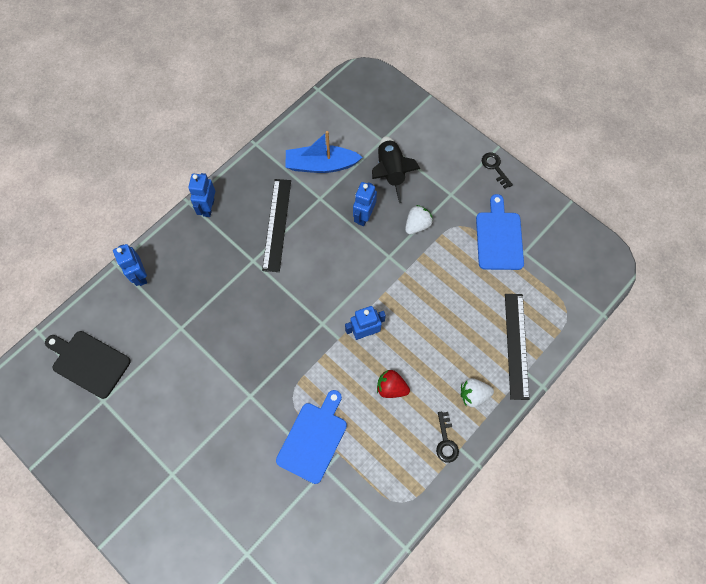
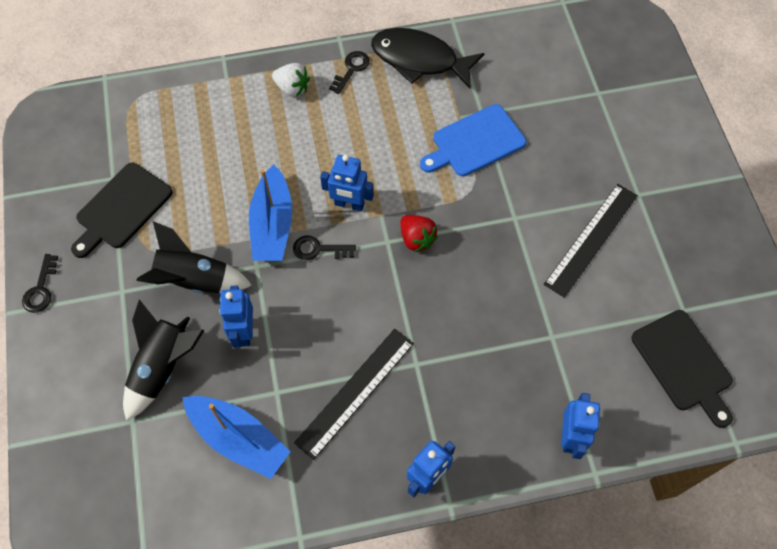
camera: 145 degrees left, 5 degrees down
(360, 290) = (318, 249): none -> black key
(364, 216) = (244, 332): blue robot -> blue robot turned 120 degrees clockwise
(391, 388) = (365, 139): red strawberry -> red strawberry (416, 239)
(401, 287) = (272, 225): none -> blue boat
(403, 487) = (419, 60): none -> black fish
(417, 225) = (194, 280): white strawberry -> black rocket
(499, 237) = (121, 209): blue cutting board -> black cutting board
(516, 345) = (211, 102): black ruler -> black ruler (591, 239)

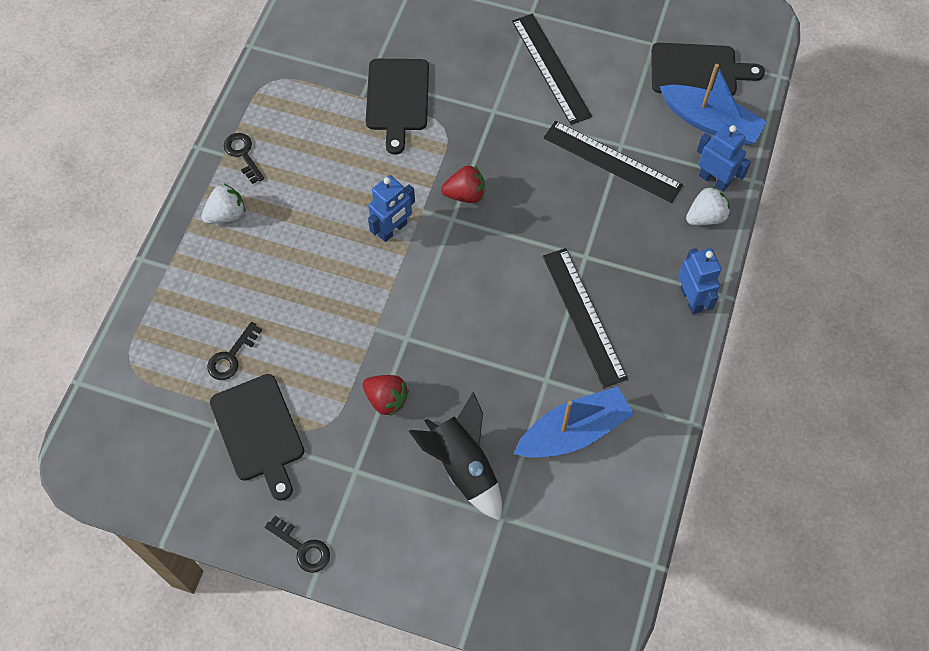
camera: 60 degrees left, 0 degrees up
(194, 280) = (386, 399): black rocket -> red strawberry
(244, 332) = (469, 380): blue robot -> none
(272, 225) = (371, 304): blue boat -> blue boat (710, 123)
(318, 249) = (423, 277): black key -> black key (231, 356)
(419, 60) = (275, 94): black fish -> none
(475, 142) = (397, 99): blue cutting board -> black cutting board
(524, 448) = (705, 217): none -> white strawberry
(529, 338) = (612, 161): none -> black ruler

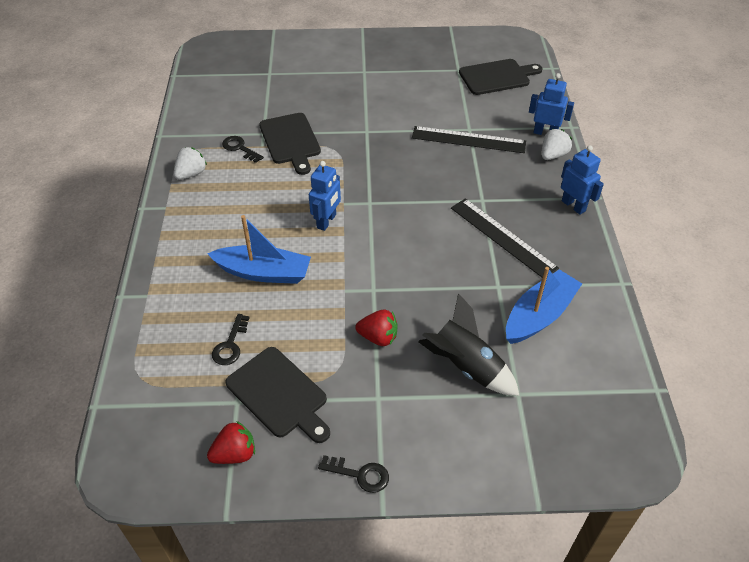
camera: 20 degrees left, 15 degrees down
(226, 215) = (184, 246): white strawberry -> white strawberry (191, 174)
(243, 154) = (182, 203): black key -> black key (239, 148)
(465, 194) = (372, 185): red strawberry -> red strawberry (235, 454)
(551, 68) = (395, 98): black ruler -> none
(710, 123) = (523, 102): blue boat -> blue boat (263, 272)

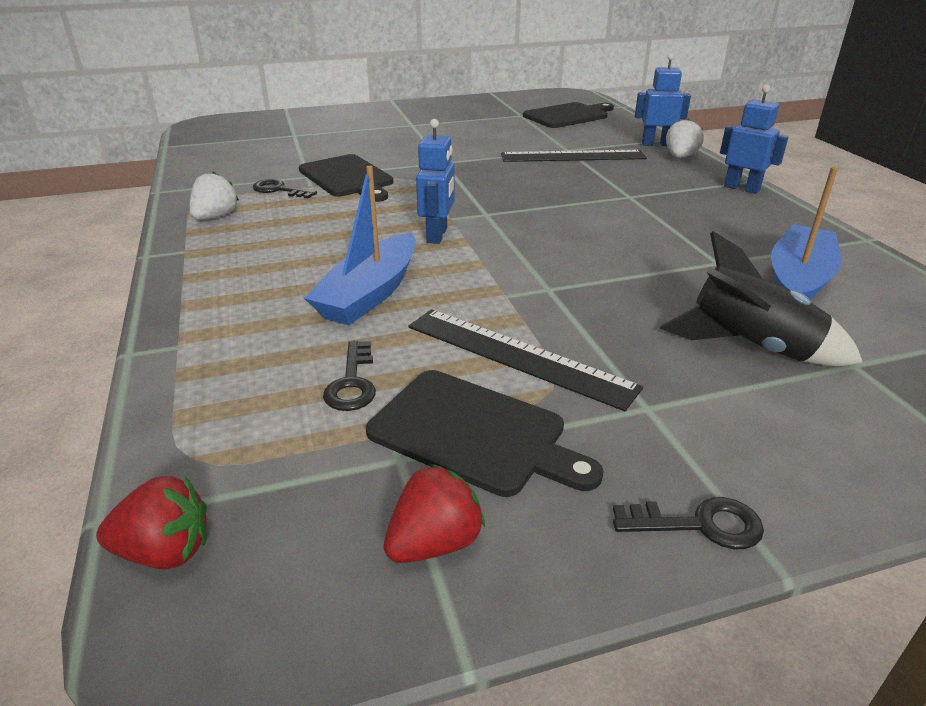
camera: 15 degrees left, 15 degrees down
(263, 272) = (369, 294): blue boat -> blue boat turned 120 degrees clockwise
(378, 337) = (593, 336): red strawberry -> red strawberry (165, 551)
(502, 237) = (682, 221): black ruler -> black ruler (518, 356)

